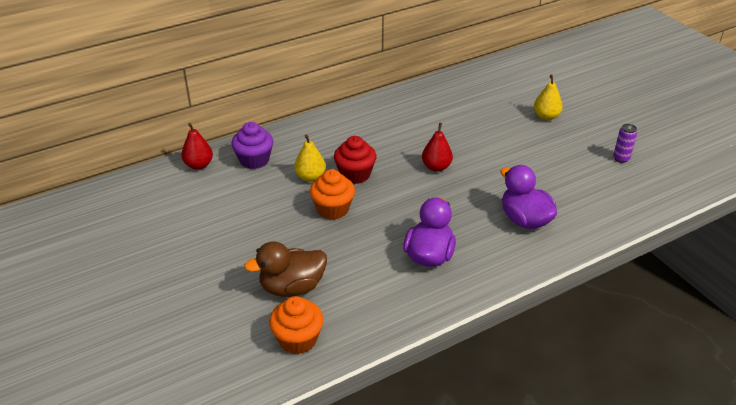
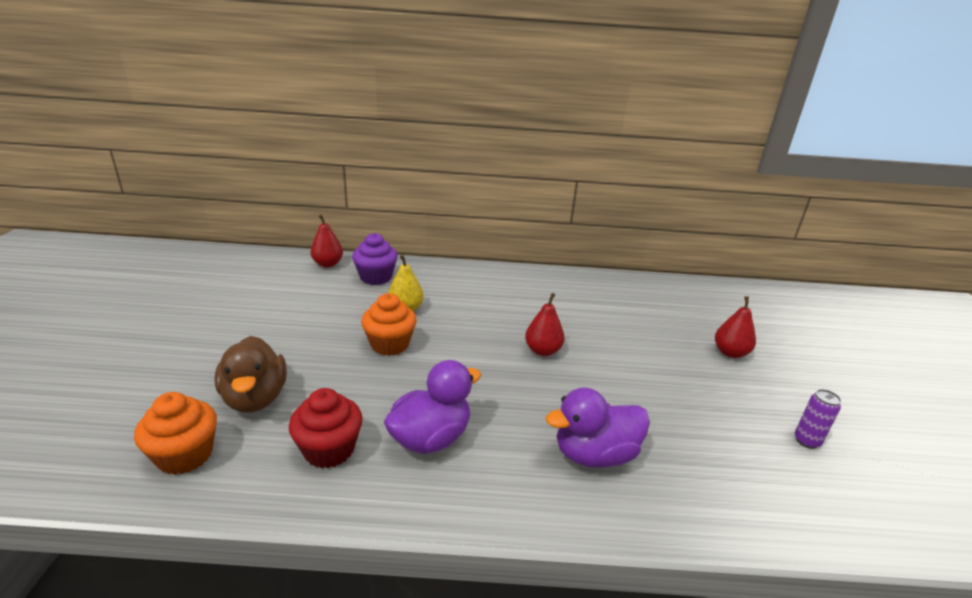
camera: 30 degrees right, 10 degrees down
(292, 287) = (255, 398): brown duck -> brown duck turned 120 degrees counterclockwise
(355, 174) = (449, 324): red cupcake -> red cupcake (329, 450)
(524, 220) = (594, 454): purple duck -> purple duck turned 105 degrees counterclockwise
(546, 116) = (730, 353): yellow pear -> red pear

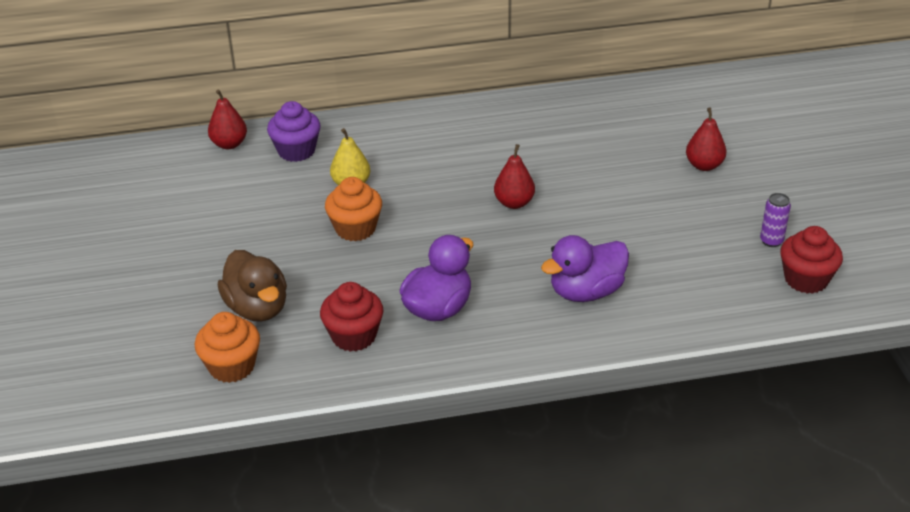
camera: 10 degrees left, 10 degrees up
(855, 496) = (806, 279): none -> red cupcake

